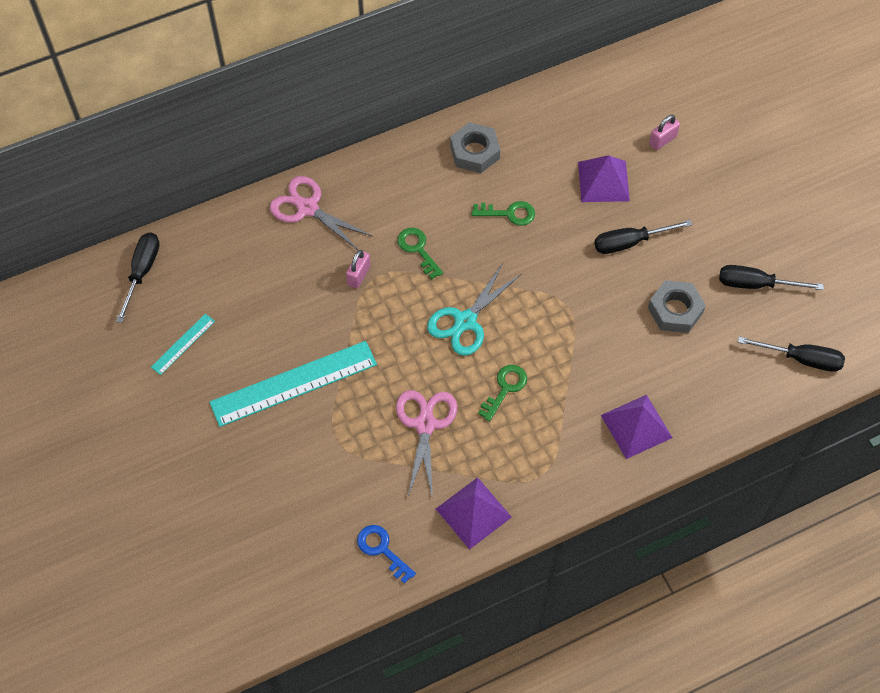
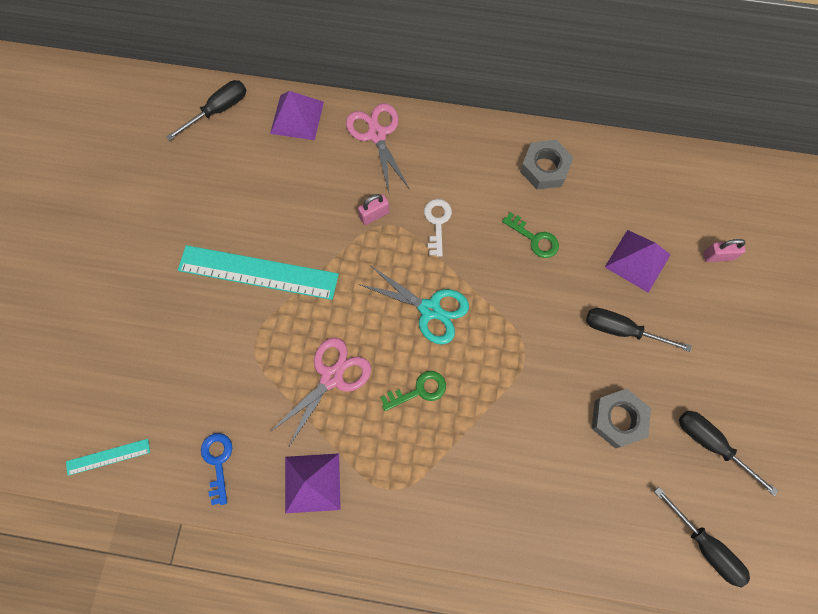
camera: 35 degrees right, 10 degrees up
(183, 344) = (203, 186): turquoise ruler -> turquoise ruler (108, 457)
(418, 249) = (437, 223): green key -> white key
(465, 321) = (430, 309): turquoise scissors -> turquoise scissors turned 135 degrees counterclockwise
(636, 426) = (506, 503): purple pyramid -> purple pyramid (297, 117)

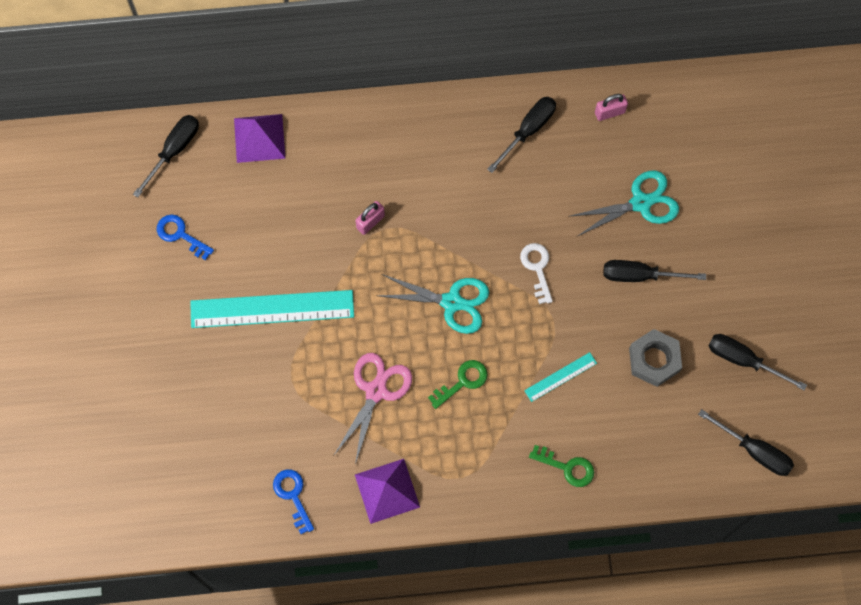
camera: 15 degrees left, 0 degrees up
(108, 457) = (187, 519): turquoise ruler -> turquoise ruler (560, 377)
(198, 184) = (180, 235): none -> blue key
(377, 134) = (348, 136): pink scissors -> none
(437, 223) = (435, 214): white key -> white key (537, 268)
(534, 239) = (536, 206): green key -> green key (567, 467)
(544, 168) = (528, 130): grey nut -> black screwdriver
(637, 260) = (641, 203): purple pyramid -> turquoise scissors
(717, 256) = (717, 179): pink padlock -> pink padlock (609, 112)

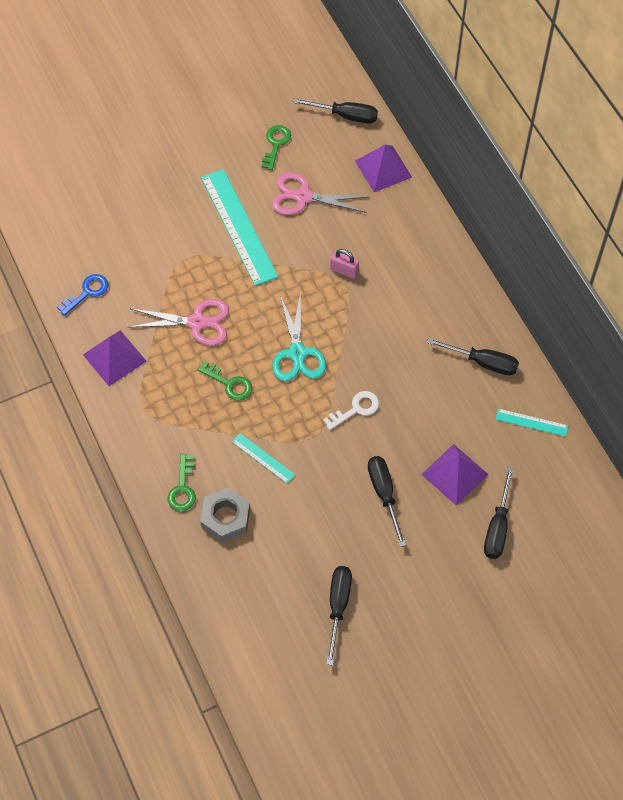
camera: 70 degrees right, 10 degrees down
(180, 235) = (276, 144): blue key -> green key
(261, 230) = (303, 197): none -> pink scissors
(609, 112) = (531, 422): pink padlock -> turquoise ruler
(641, 203) = (455, 474): turquoise scissors -> purple pyramid
(654, 360) = (308, 529): grey nut -> grey nut (225, 517)
(754, 451) = (254, 641): black screwdriver -> black screwdriver (497, 527)

